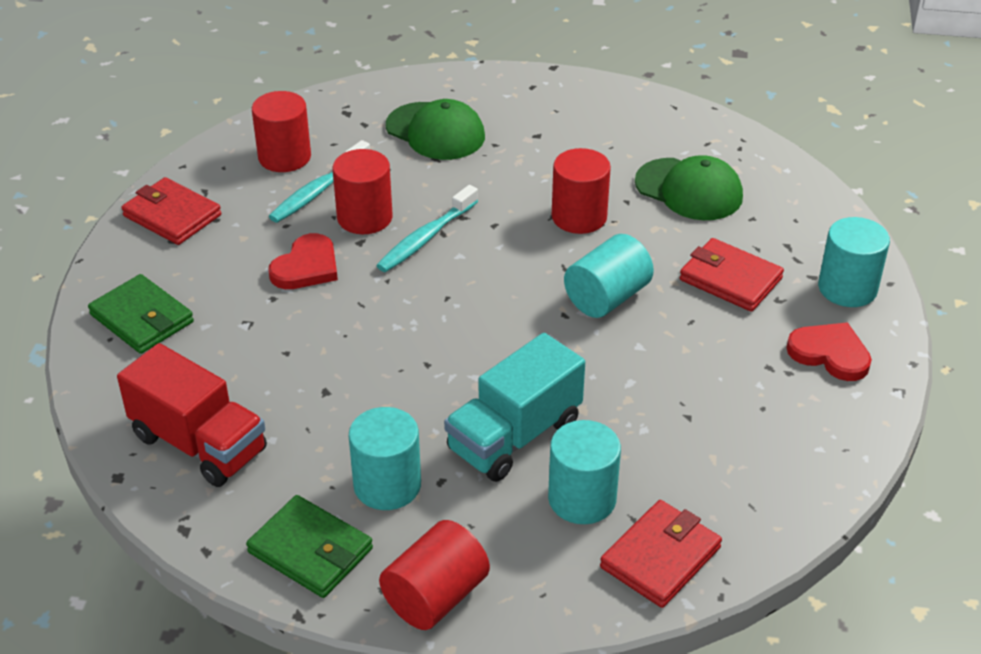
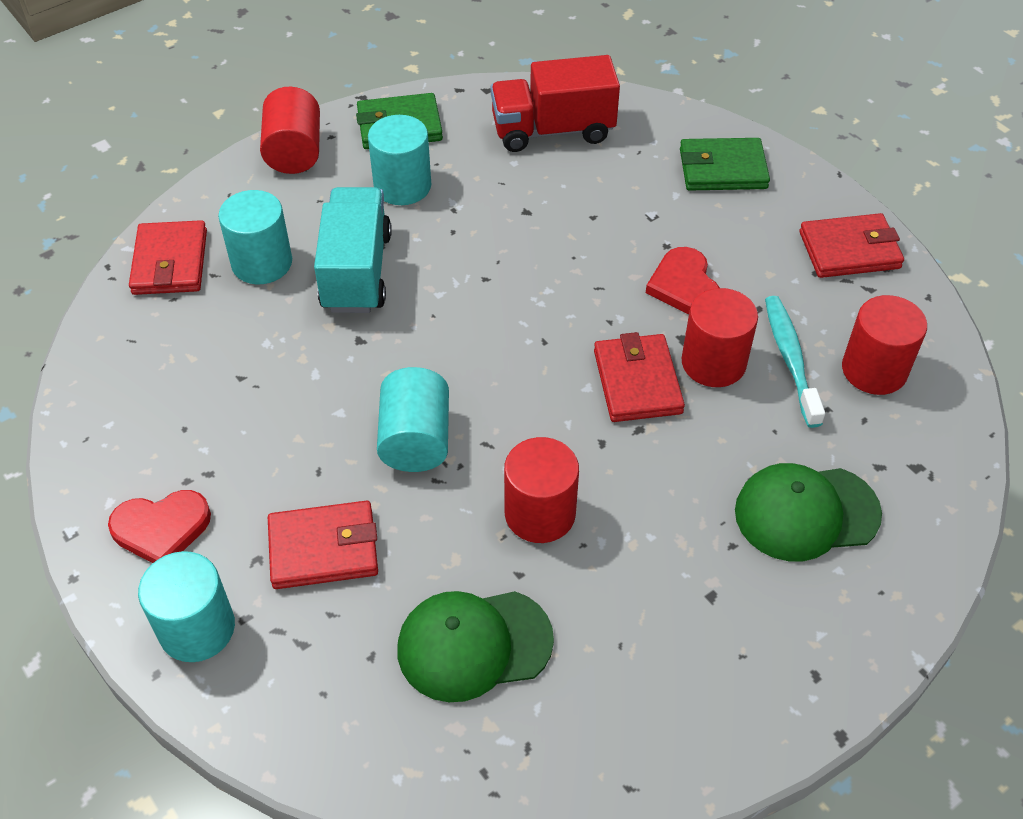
camera: 135 degrees right, 10 degrees up
(425, 238) = (637, 382): turquoise toothbrush -> red wallet

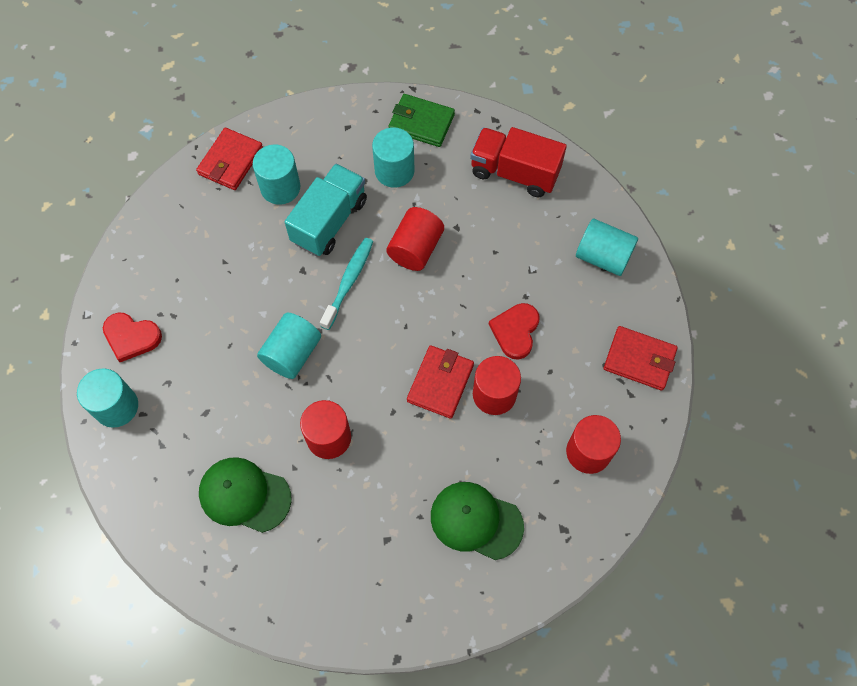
camera: 30 degrees right, 15 degrees up
(294, 152) = (346, 113): red cylinder -> red cylinder (415, 249)
(323, 548) = (204, 395): red wallet -> none
(722, 169) = (603, 257): green wallet -> turquoise cylinder
(790, 358) = (543, 416): turquoise toothbrush -> turquoise toothbrush (349, 281)

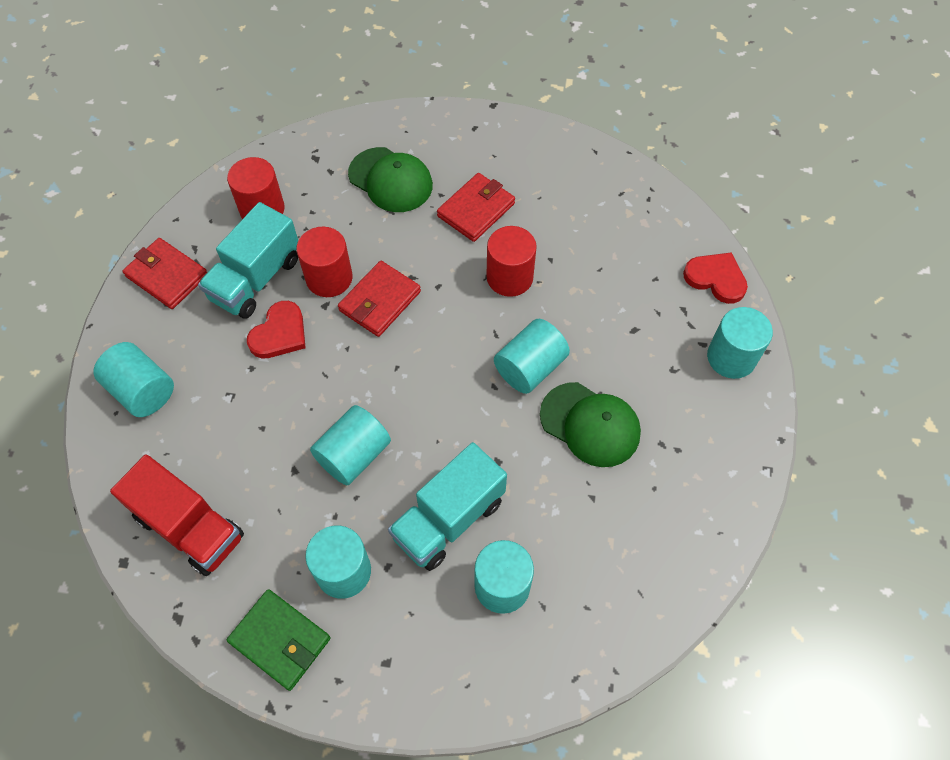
camera: 165 degrees left, 5 degrees down
(131, 337) = (713, 429): red heart -> red heart (716, 278)
(231, 161) = (563, 647): red wallet -> red wallet (476, 210)
(244, 495) = (603, 246): green cap -> green cap (590, 424)
(349, 281) = (445, 434): turquoise toothbrush -> none
(415, 249) = (354, 455): red cylinder -> turquoise cylinder
(559, 376) = (256, 279): none -> turquoise truck

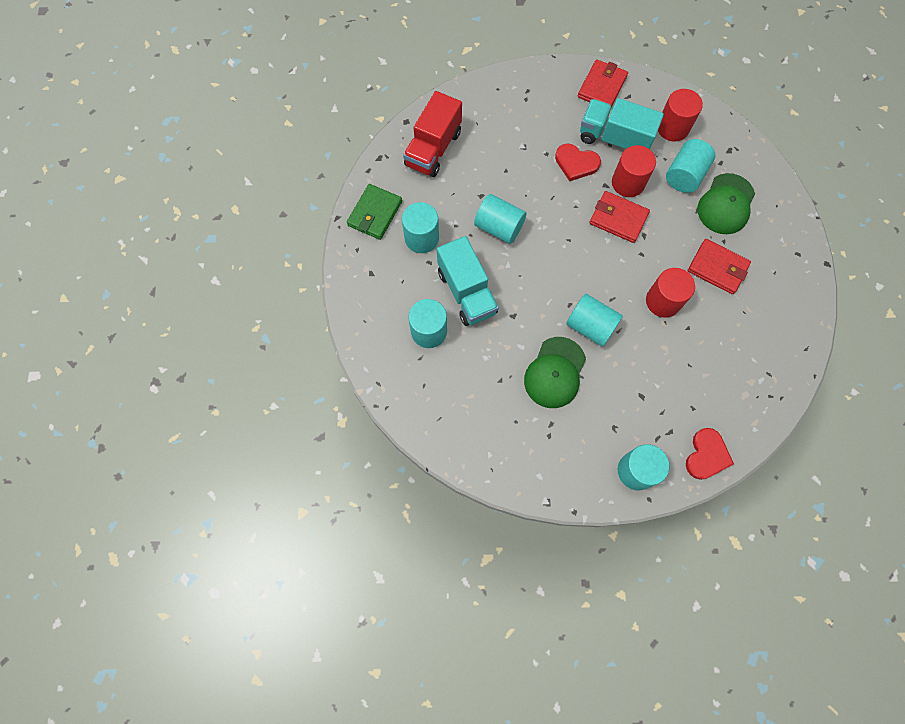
camera: 80 degrees right, 10 degrees up
(142, 390) = (515, 98): turquoise cylinder -> turquoise cylinder (684, 175)
(449, 519) = (467, 292): turquoise truck -> turquoise truck turned 150 degrees counterclockwise

